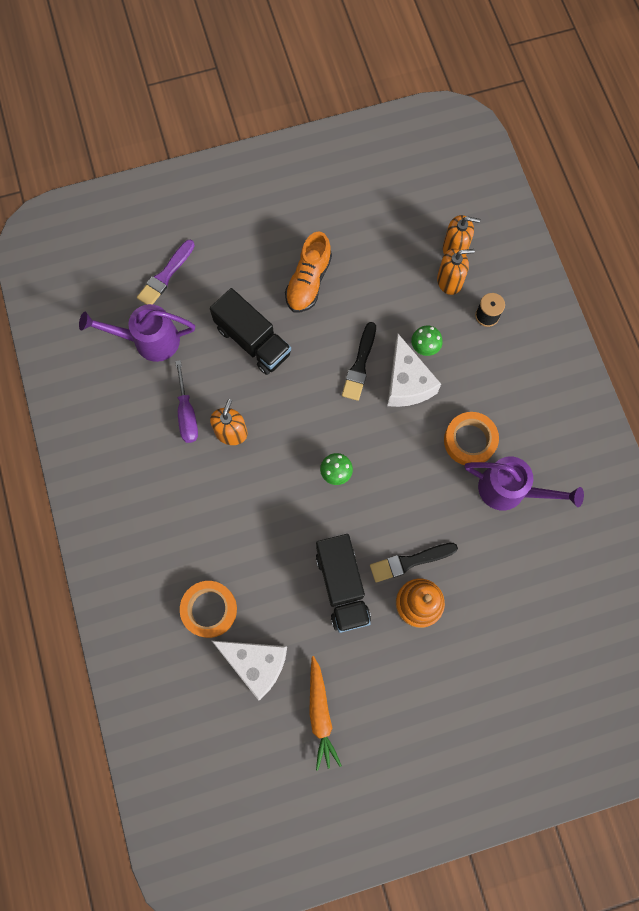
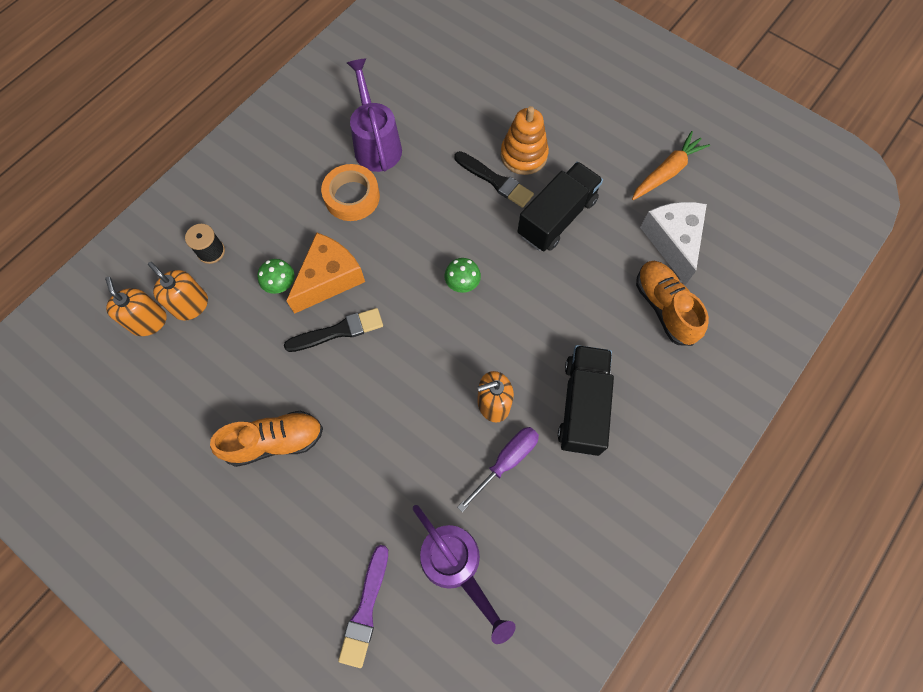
camera: 125 degrees left, 5 degrees down
(165, 275) = (365, 610): purple brush -> purple brush turned 105 degrees clockwise
(209, 609) = (664, 307): orange tape -> orange shoe
(253, 341) = (381, 451): black truck -> black truck (582, 406)
(407, 383) = (329, 279): white cheese -> orange cheese

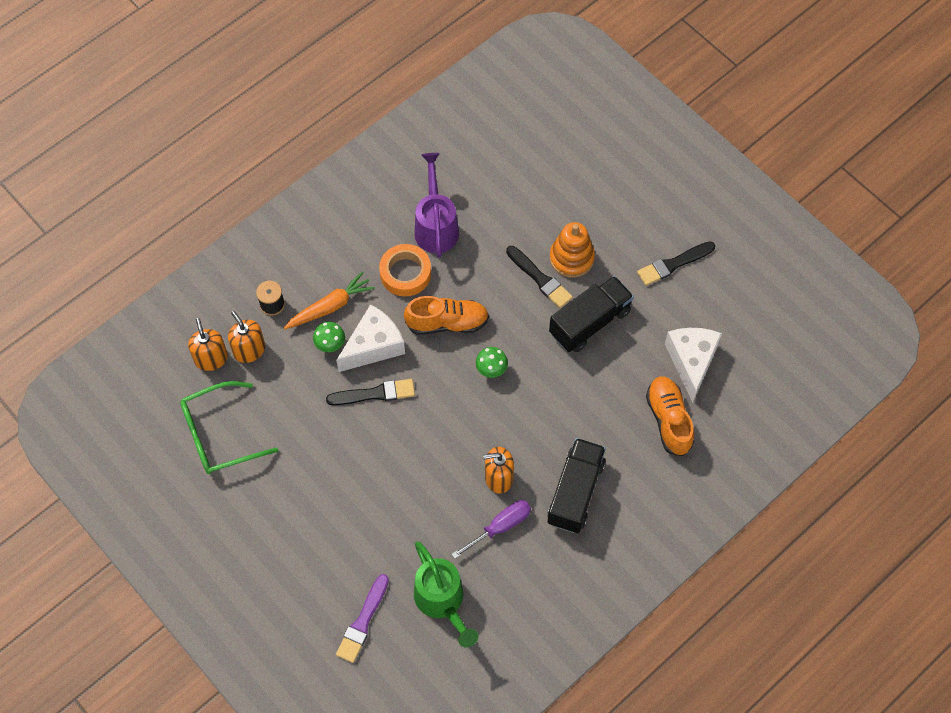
camera: 10 degrees right, 5 degrees down
(168, 407) = (220, 434): none -> green glasses
(275, 441) = (307, 478): orange shoe -> orange shoe (447, 323)
(329, 279) = (373, 346): orange cheese -> white cheese
(456, 565) = (442, 601): purple watering can -> green watering can
(629, 145) = (673, 264): none -> black brush
(667, 172) = (703, 295): orange carrot -> orange carrot (330, 306)

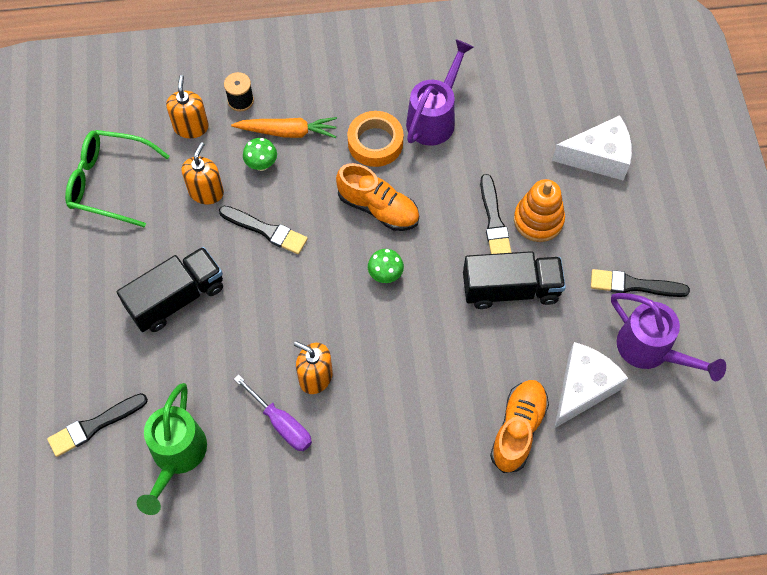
camera: 35 degrees right, 0 degrees up
(211, 358) = (154, 115): orange soap dispenser -> orange soap dispenser (206, 192)
(363, 622) = (94, 425): purple brush -> black brush
(373, 346) = (298, 188): white cheese -> white cheese (598, 157)
(500, 527) = (281, 423): purple screwdriver -> purple screwdriver turned 45 degrees clockwise
(575, 492) = (375, 438): black truck -> black truck (176, 298)
(717, 304) = (650, 350): none -> purple watering can

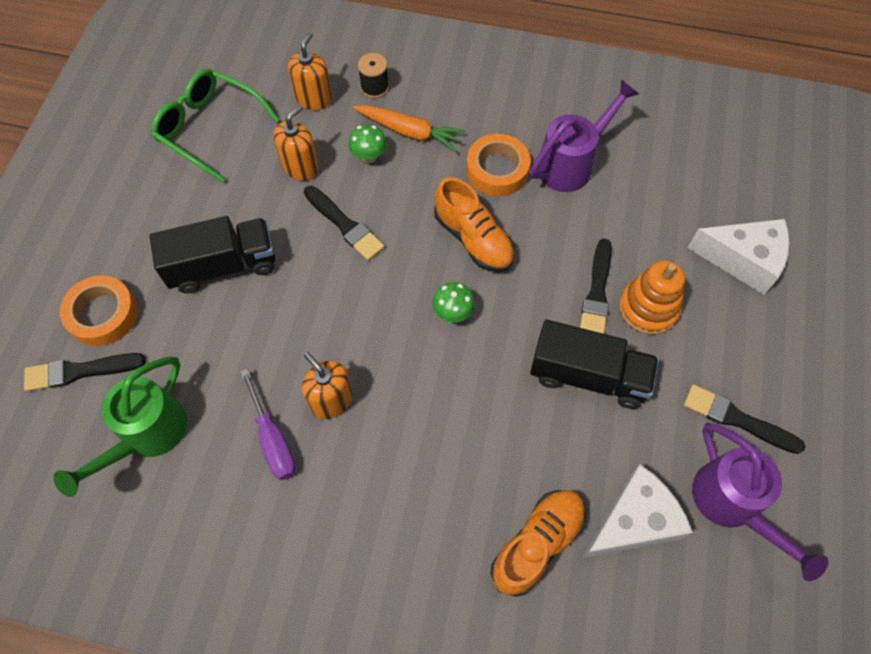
camera: 20 degrees right, 0 degrees up
(92, 373) = (103, 314): none -> orange tape

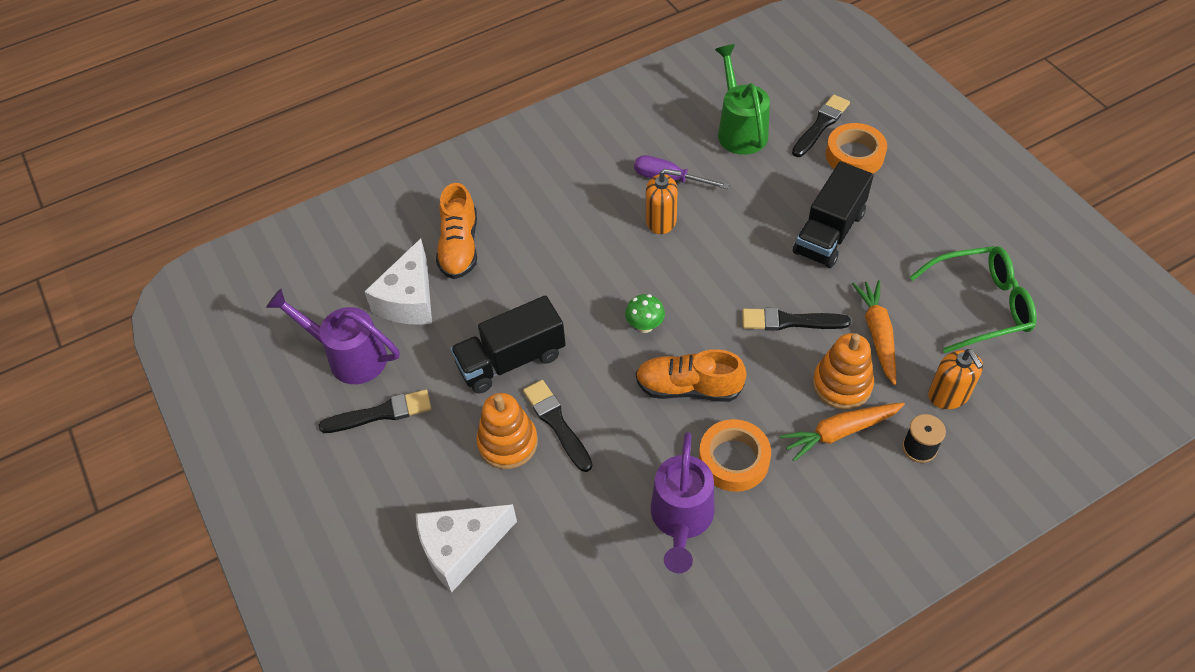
camera: 140 degrees right, 10 degrees down
(300, 167) = (877, 334): orange soap dispenser -> orange carrot
(369, 156) = (842, 384): green mushroom -> orange stacking toy

